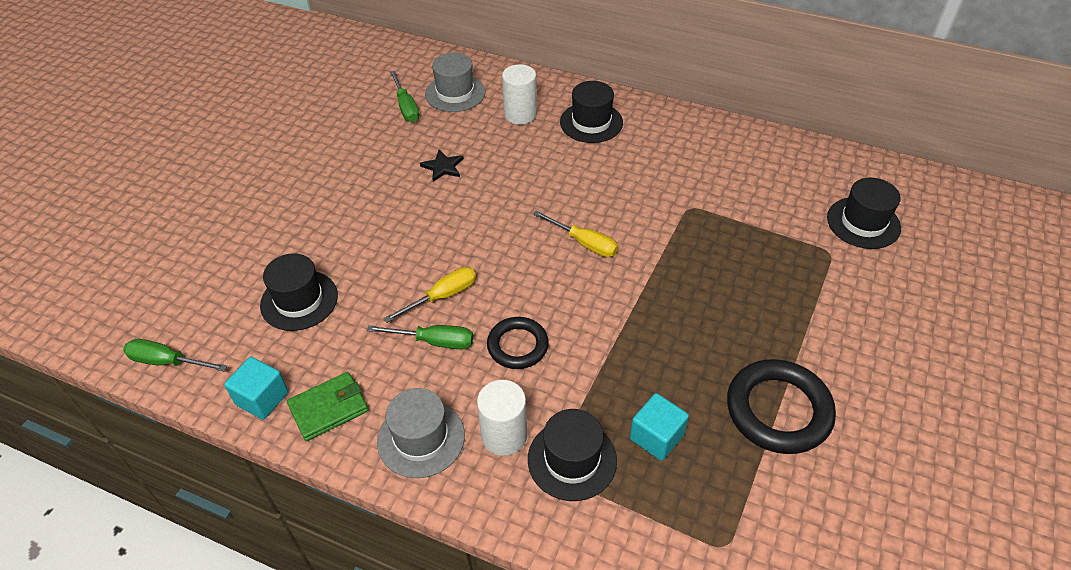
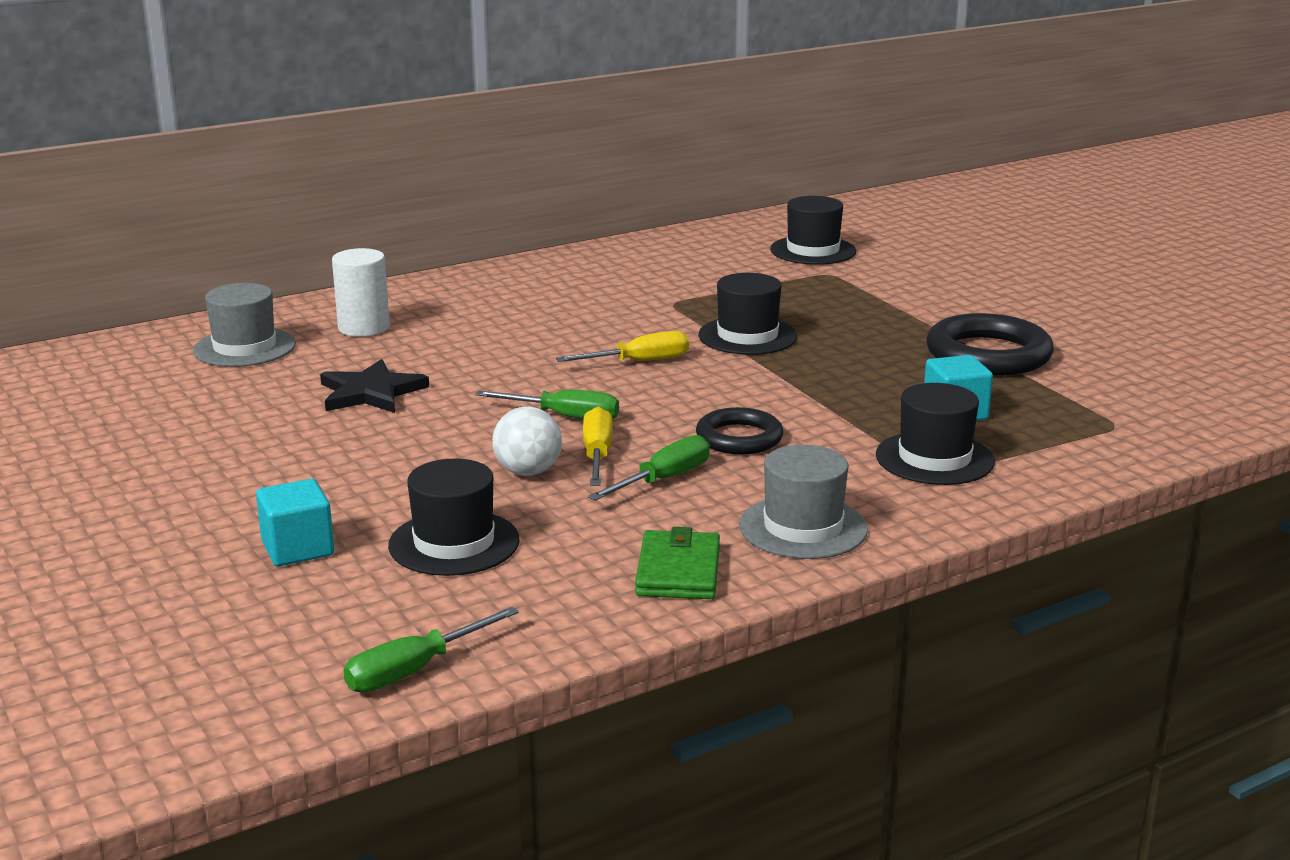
camera: 55 degrees left, 25 degrees down
(262, 398) = (596, 612): turquoise cube -> turquoise cube (298, 549)
(399, 281) = (528, 472): none -> white ball
(406, 107) = (207, 381): green screwdriver -> green screwdriver (565, 417)
(443, 167) = (371, 392): black star -> black star, size x1.55
(504, 435) = (858, 482): white cylinder -> none
(591, 122) = (454, 301): black hat -> black hat (747, 336)

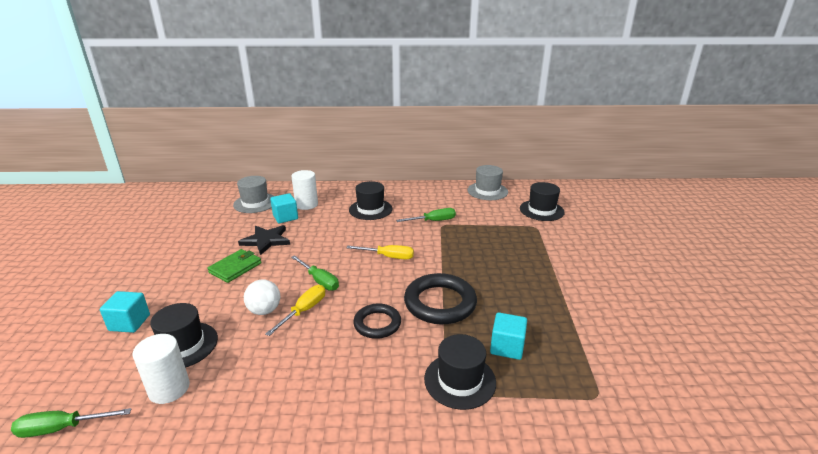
camera: 30 degrees right, 5 degrees up
(351, 354) = (285, 217): none -> turquoise cube
(518, 587) = (169, 389): none -> white cylinder
(663, 479) = (312, 339): green screwdriver -> green screwdriver (433, 221)
(678, 571) = (242, 412): green wallet -> green wallet (235, 268)
(747, 336) = (454, 255): black hat -> black hat (370, 209)
(803, 528) = (335, 406): grey hat -> grey hat (487, 191)
(988, 355) = (568, 308): black ring -> black ring (440, 303)

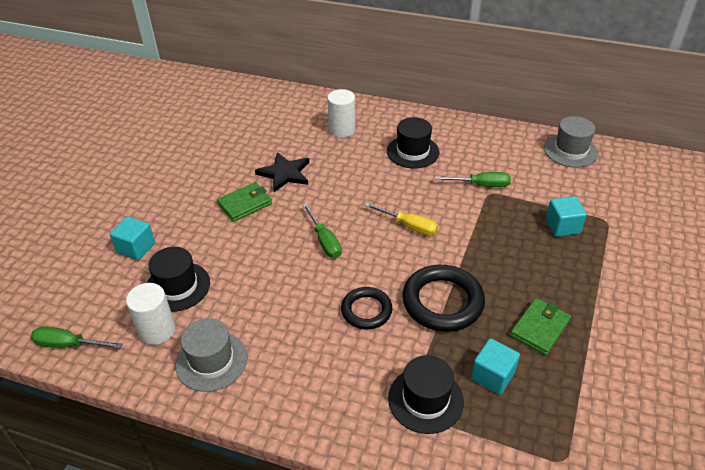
camera: 20 degrees right, 15 degrees up
(255, 203) = (286, 116): grey hat -> grey hat (211, 361)
(264, 311) = (260, 265): white ball -> none
(285, 217) = (313, 144): turquoise cube -> turquoise cube (562, 226)
(304, 311) = (298, 275): yellow screwdriver -> none
(525, 304) = (540, 328): none -> green wallet
(541, 210) = (628, 196): black hat -> none

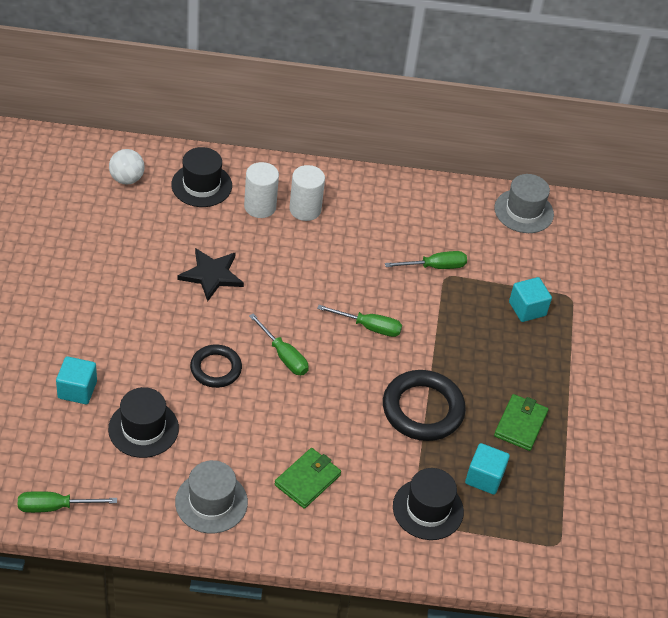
camera: 20 degrees left, 5 degrees up
(157, 330) = (142, 479): white cylinder -> white cylinder (305, 209)
(244, 104) = (127, 179): none -> white ball
(245, 204) = (179, 320): green wallet -> green wallet (307, 480)
(366, 310) = (349, 429): black ring -> black ring (216, 369)
(409, 226) = (369, 327): yellow screwdriver -> green screwdriver
(413, 152) = (350, 230): black hat -> black hat (201, 185)

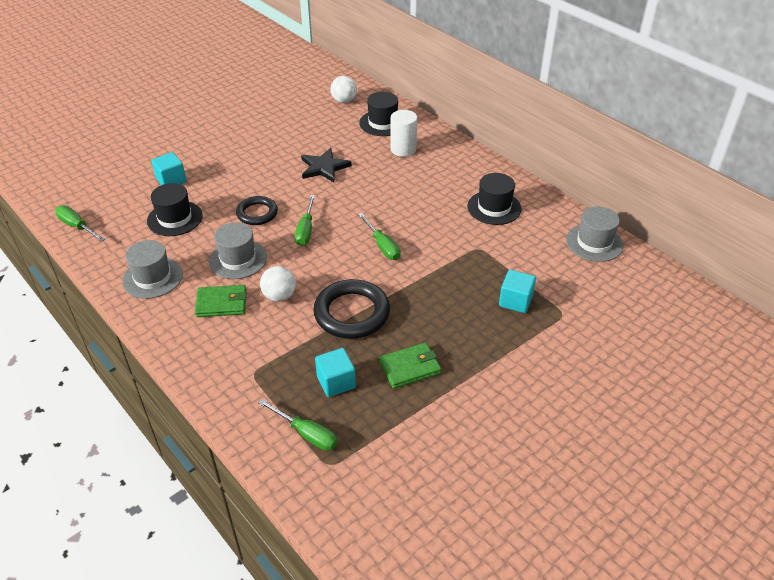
camera: 50 degrees right, 5 degrees down
(263, 428) = (238, 259): none -> grey hat
(305, 209) = (430, 164): white cylinder -> none
(346, 437) = (279, 296): none -> white ball
(428, 509) = (270, 373): black hat -> black hat (494, 207)
(435, 267) = (477, 238): green screwdriver -> green screwdriver (306, 433)

